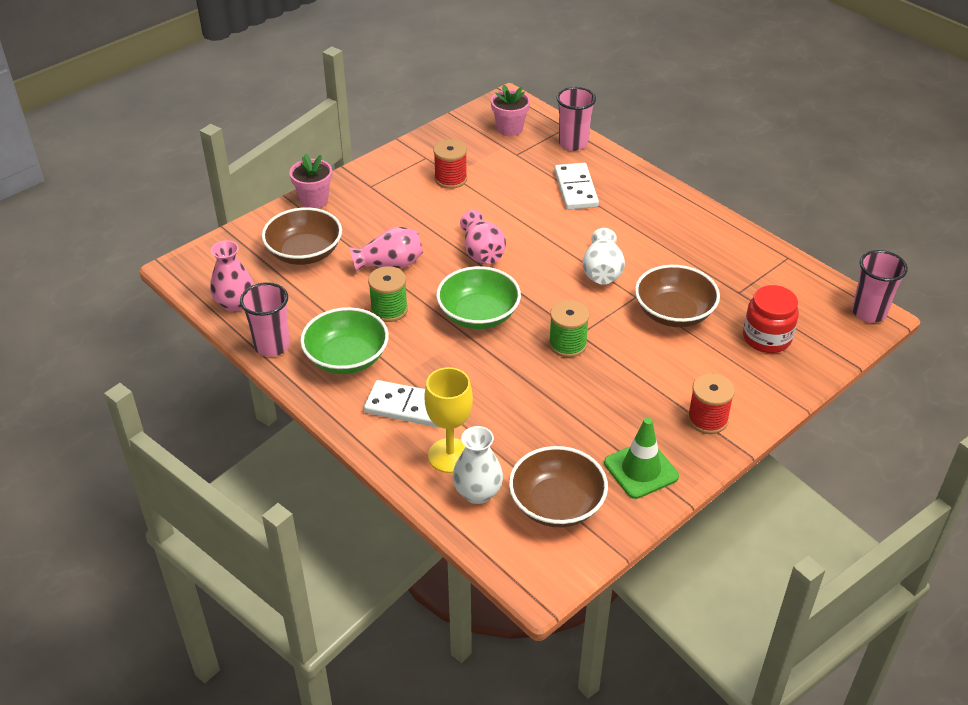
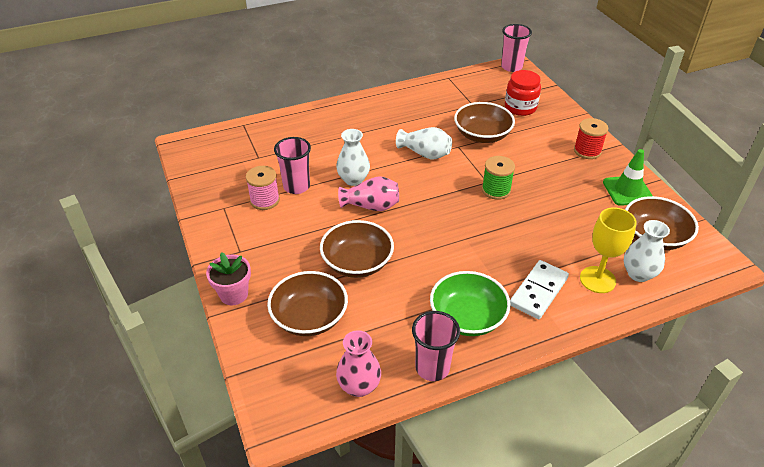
camera: 70 degrees left, 0 degrees up
(389, 310) = (416, 276): green spool -> none
(390, 264) = (357, 262): pink vase -> brown bowl
(450, 179) = (265, 200): red spool -> pink spool
(478, 314) = (445, 226): green bowl -> none
(509, 128) = (221, 152): pink flower pot -> none
(519, 229) = (353, 179): none -> white vase
(573, 143) = (266, 126): pink cup -> pink cup (296, 186)
(575, 189) = (323, 140): white domino -> none

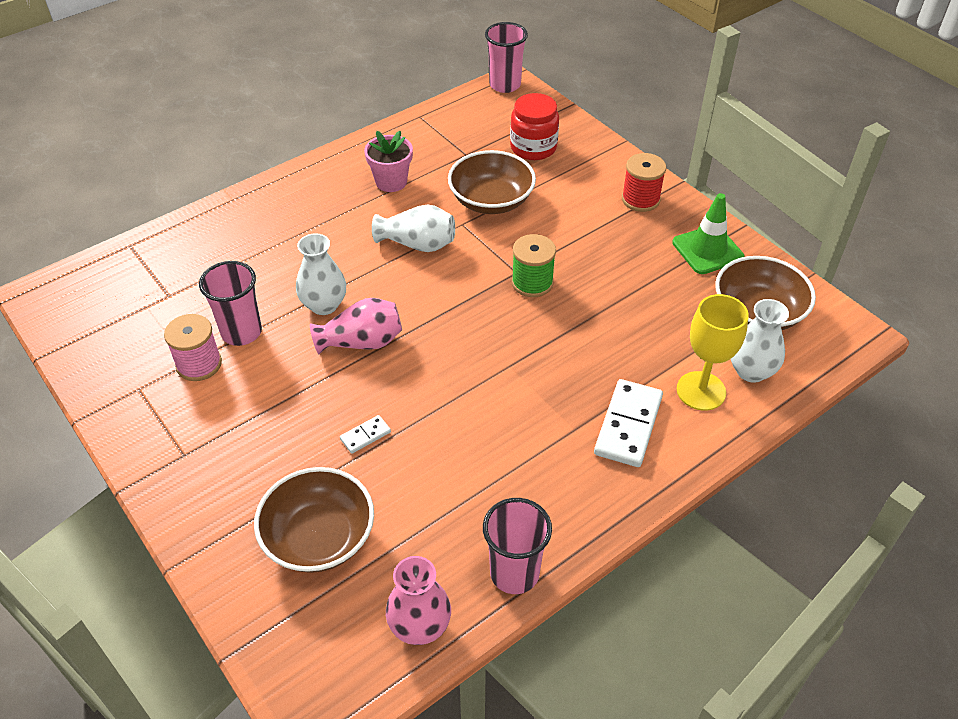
camera: 15 degrees left, 5 degrees up
(234, 294) = (194, 526): pink flower pot -> pink flower pot (391, 182)
(357, 262) = (365, 436): brown bowl -> white domino
(467, 317) = (543, 486): green bowl -> none

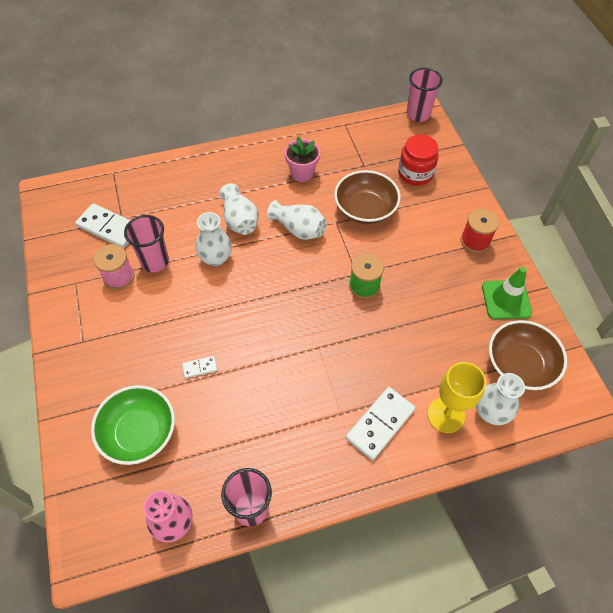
camera: 20 degrees right, 10 degrees up
(155, 311) = (109, 227): none -> white domino
(319, 537) = (139, 432): brown bowl -> green bowl
(335, 254) = (239, 220): none -> white vase
(362, 342) = (228, 295): pink vase -> none

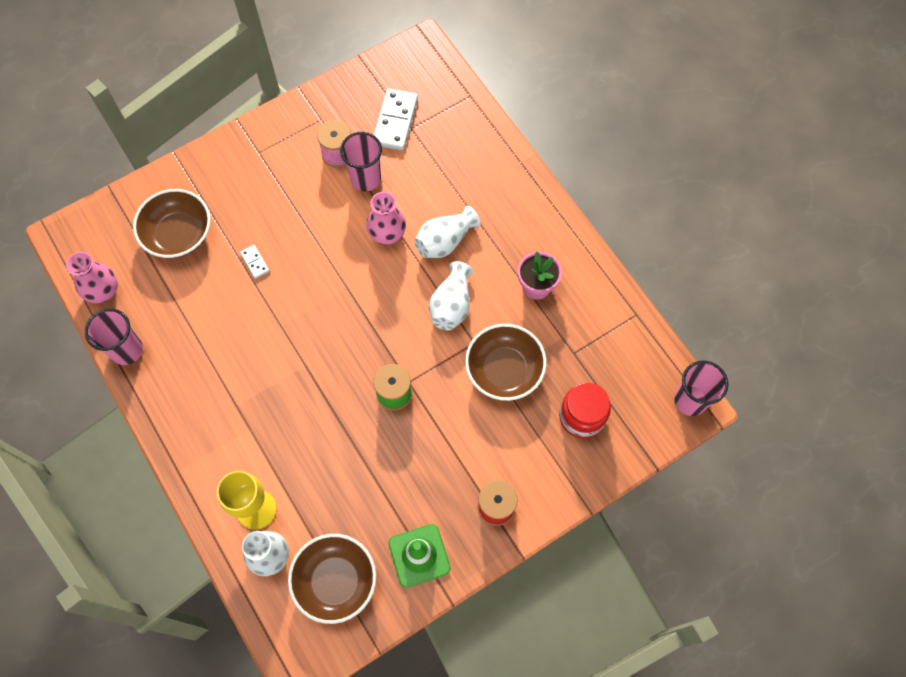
camera: 75 degrees right, 10 degrees up
(139, 432) = (178, 234): green bowl -> brown bowl
(216, 258) = (387, 234): white vase -> pink vase
(380, 424) = (232, 445): white domino -> none

